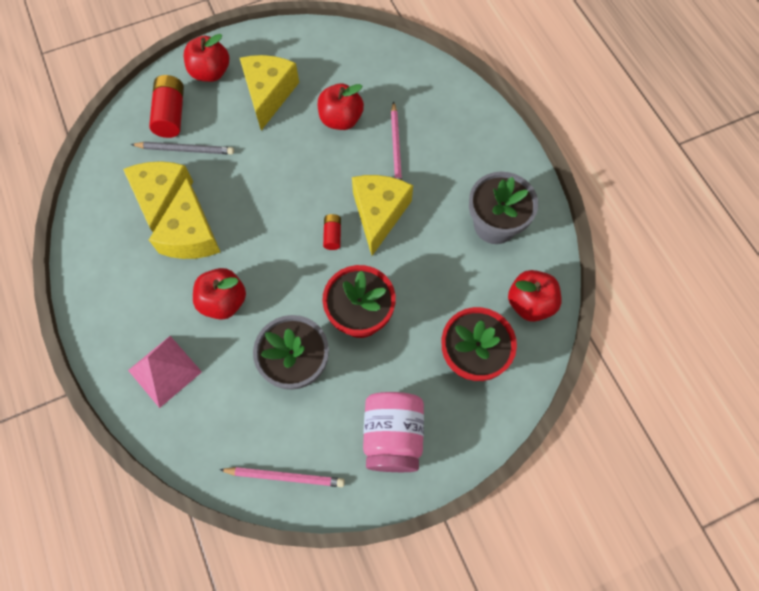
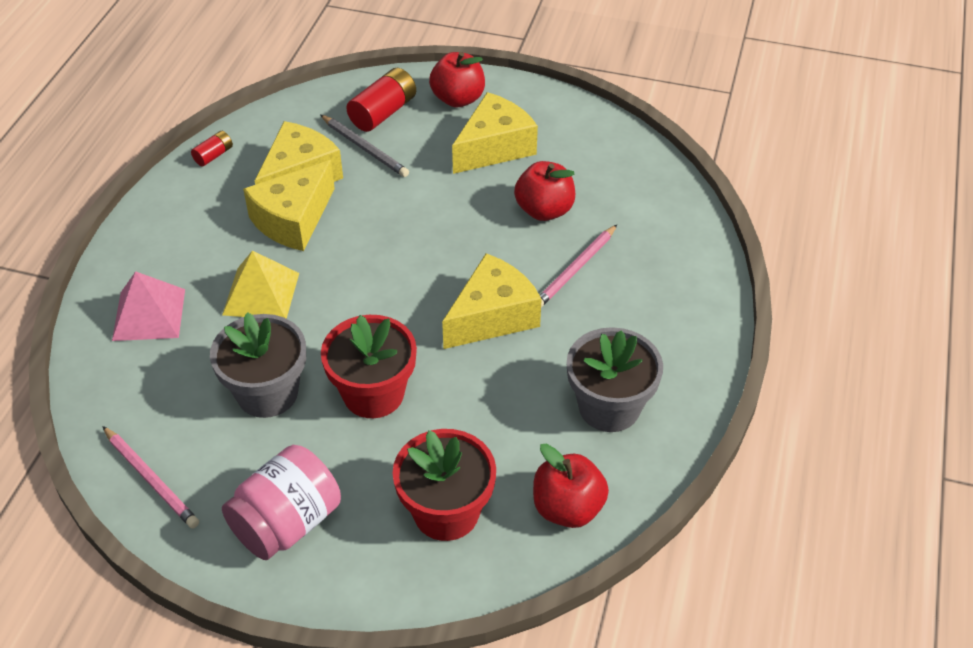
camera: 40 degrees right, 20 degrees down
(224, 301) = (261, 293): red apple -> yellow pyramid
(332, 235) = (424, 305): red battery -> red battery (214, 155)

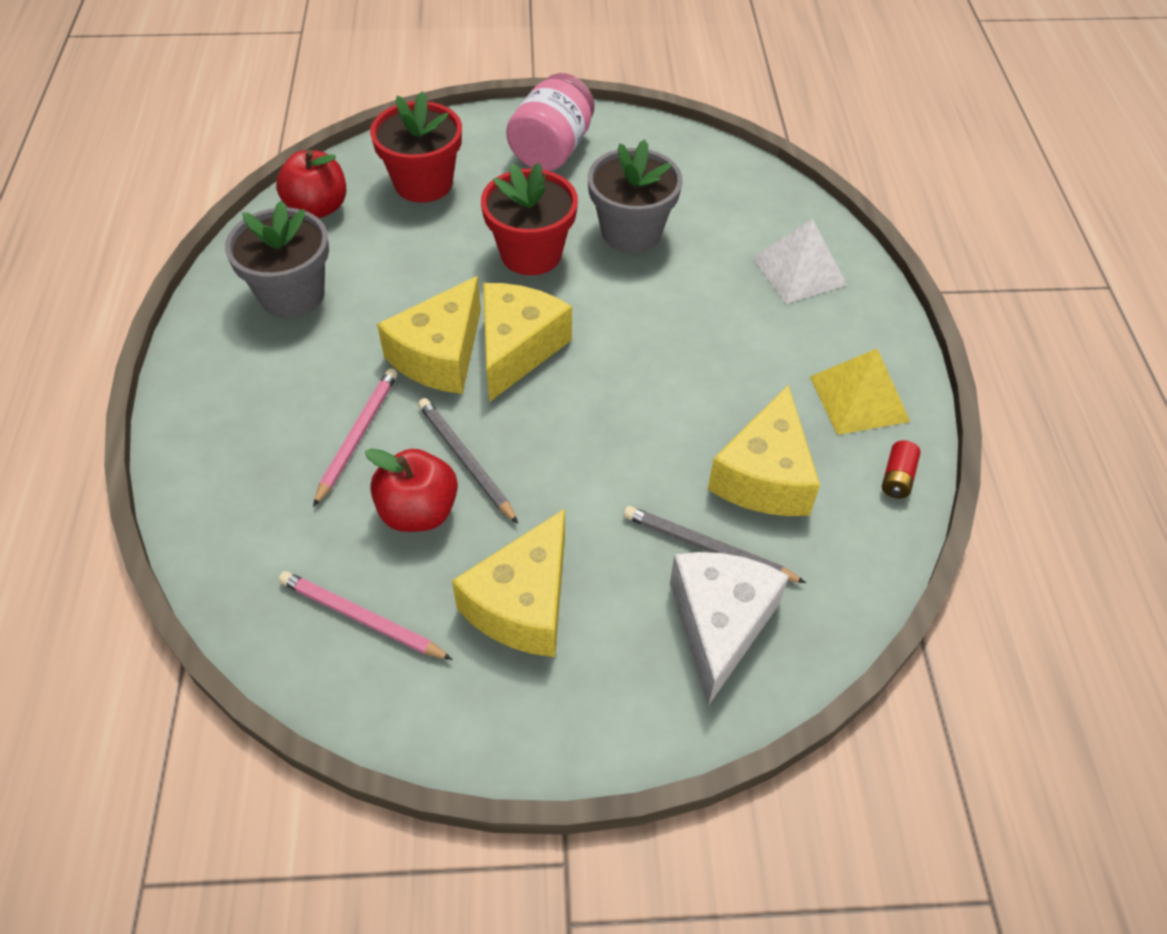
camera: 160 degrees right, 5 degrees up
(149, 314) = (799, 271): pink pyramid -> white pyramid
(151, 479) = (682, 152): pink pencil -> pink pencil (361, 618)
(261, 293) = (703, 318): yellow pyramid -> yellow pyramid (859, 398)
(293, 220) = (729, 412): yellow cheese -> yellow cheese (517, 349)
(383, 112) = (720, 625): red battery -> white cheese
(458, 99) = (619, 692): red apple -> none
(500, 233) = (465, 461): none -> grey pencil

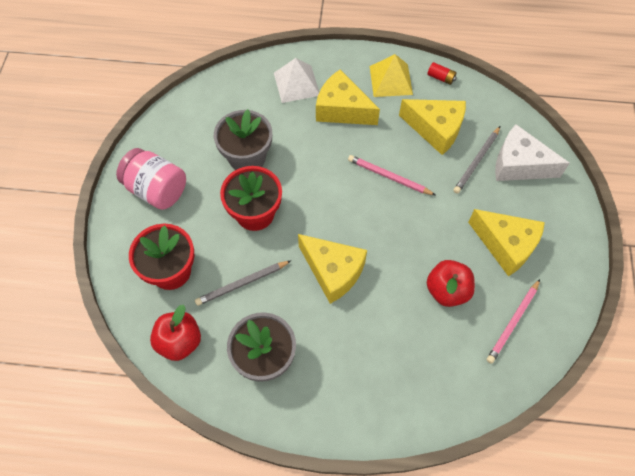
camera: 80 degrees left, 10 degrees up
(357, 436) = (390, 321): pink pencil -> pink pencil (389, 177)
(465, 461) = (414, 264): grey pencil -> grey pencil (242, 284)
(517, 349) = (334, 229): yellow cheese -> yellow cheese (342, 109)

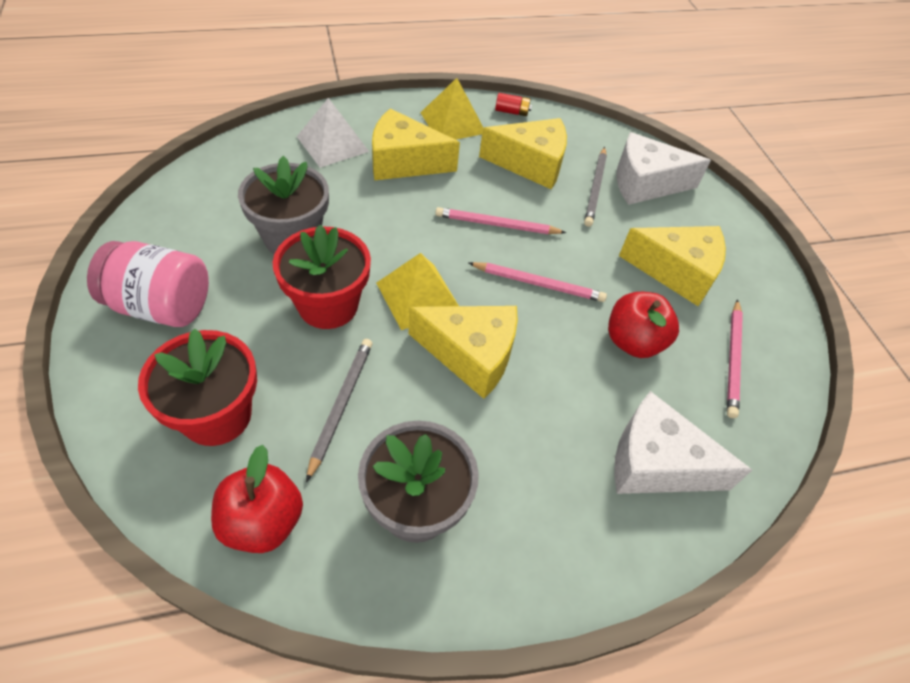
camera: 25 degrees left, 10 degrees down
(242, 284) = (341, 405): grey pencil -> grey pencil turned 150 degrees clockwise
(314, 220) = (418, 296): none -> yellow pyramid
(399, 231) = (538, 284): none -> pink pencil
(422, 376) = (656, 463): none -> white cheese

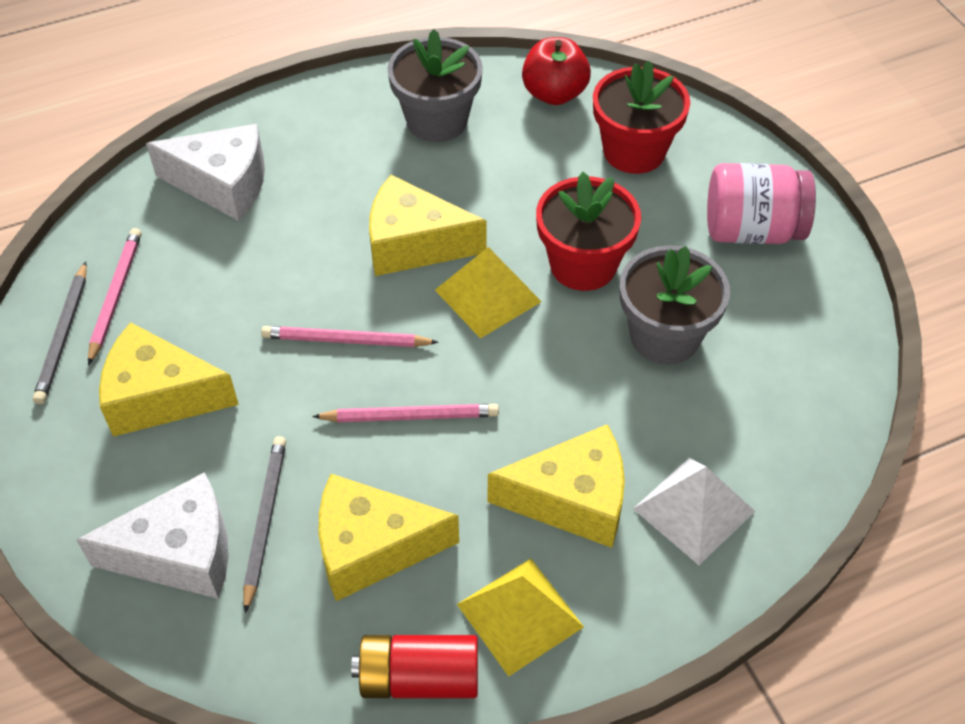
camera: 175 degrees right, 0 degrees up
(341, 405) = (528, 178): grey pencil -> grey pencil (64, 336)
(512, 112) = (419, 677): red battery -> red battery, size x1.84
(633, 341) = (231, 293): red apple -> none

